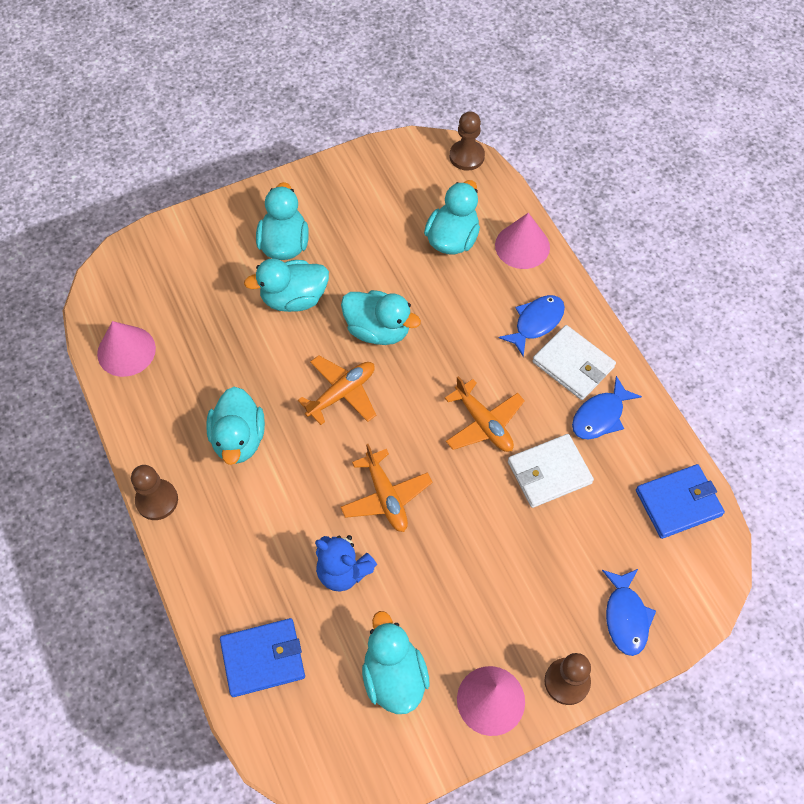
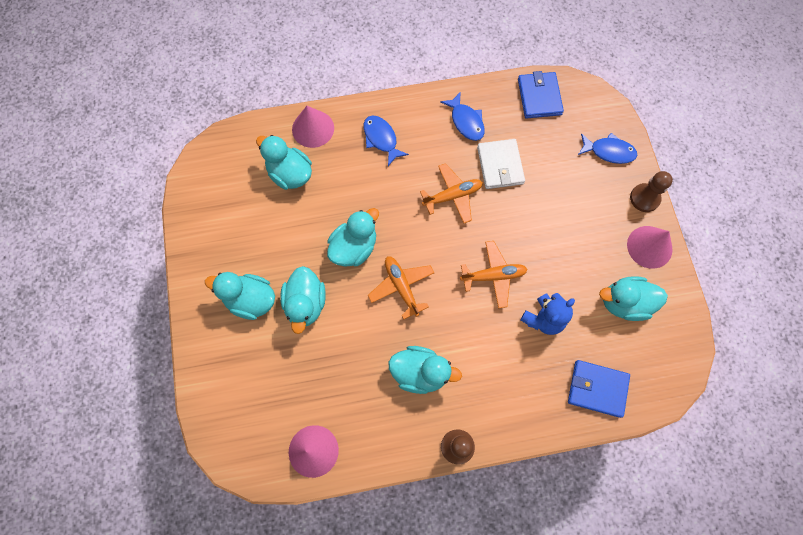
camera: 75 degrees left, 10 degrees up
(263, 658) = (597, 389): blue wallet -> blue wallet turned 75 degrees counterclockwise
(466, 156) = (216, 143): brown pawn -> none
(573, 364) = (422, 126): white wallet -> none

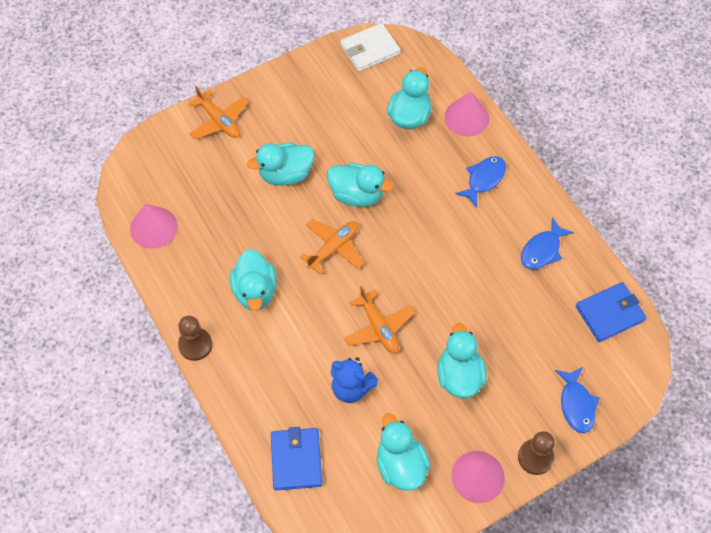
camera: 70 degrees right, 10 degrees down
(250, 300) = (272, 130): turquoise duck -> turquoise duck (459, 376)
(452, 196) = (450, 263): orange plane -> orange plane (219, 121)
(500, 165) = (506, 298): white wallet -> white wallet (370, 49)

